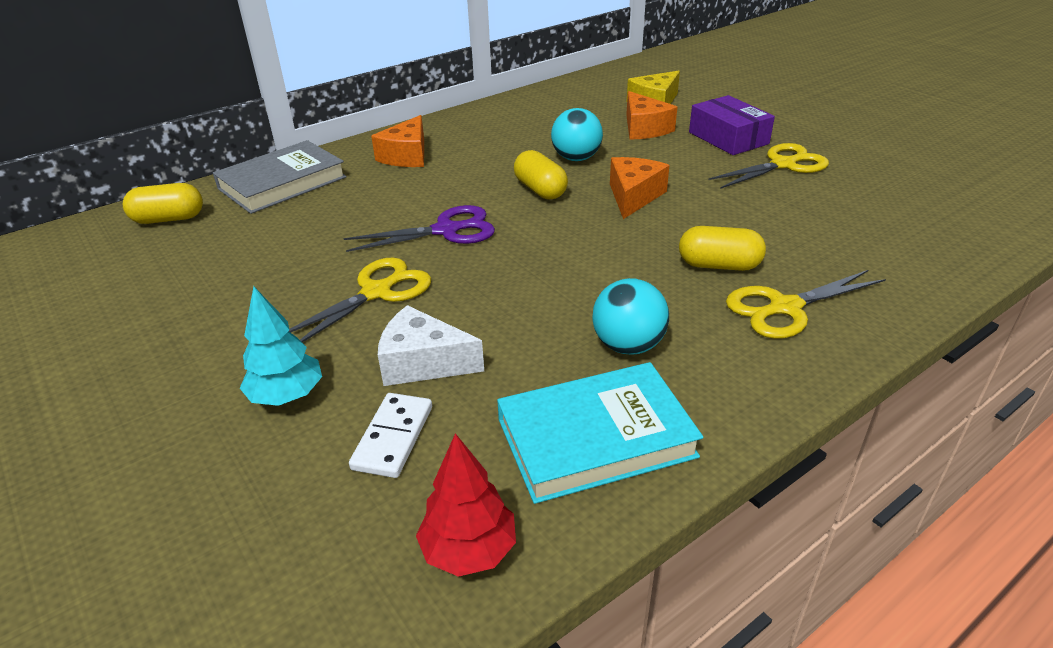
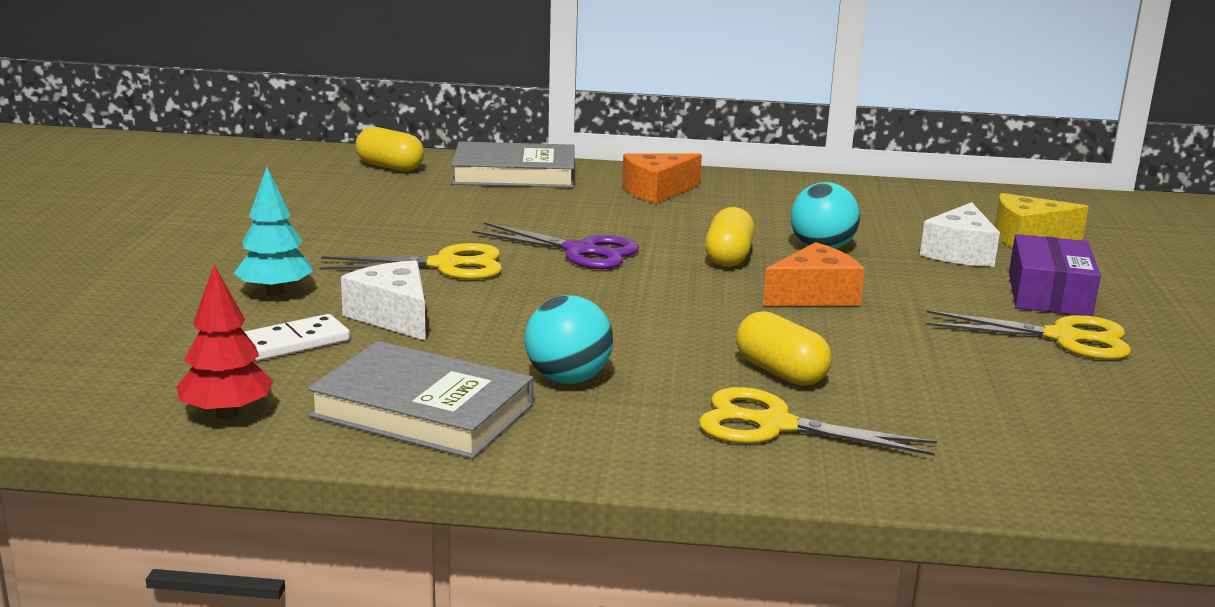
camera: 40 degrees right, 15 degrees down
(595, 438) = (422, 410): turquoise book -> grey book
(644, 128) = (959, 253): orange cheese -> white cheese

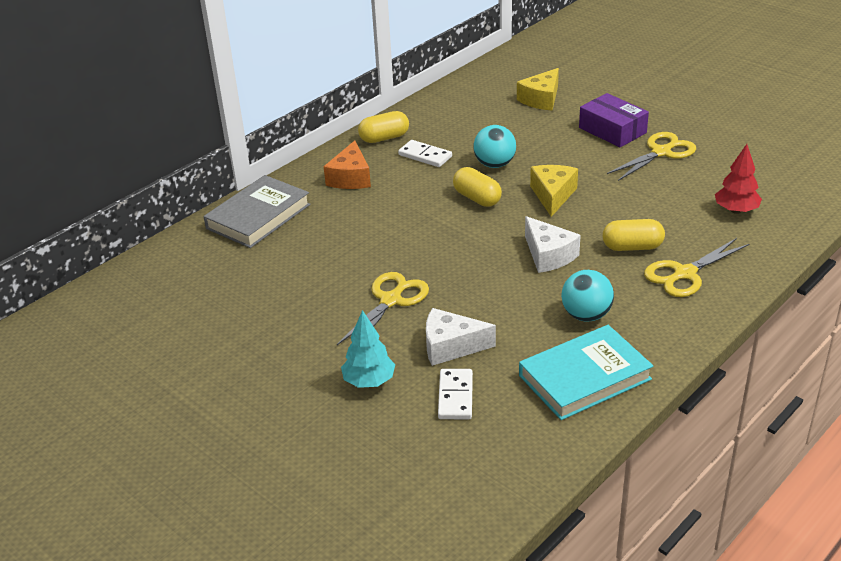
camera: 50 degrees left, 15 degrees up
(227, 413) = (532, 450): red tree -> red tree (736, 210)
(390, 167) = (184, 261): yellow capsule -> yellow capsule (384, 138)
(422, 410) = (584, 377): grey book -> turquoise book
(580, 251) = (418, 243): purple scissors -> none
(769, 212) = (425, 156): none -> white domino
(814, 295) = (553, 195): orange cheese -> yellow cheese
(959, 253) = (541, 128): white cheese -> white cheese (548, 255)

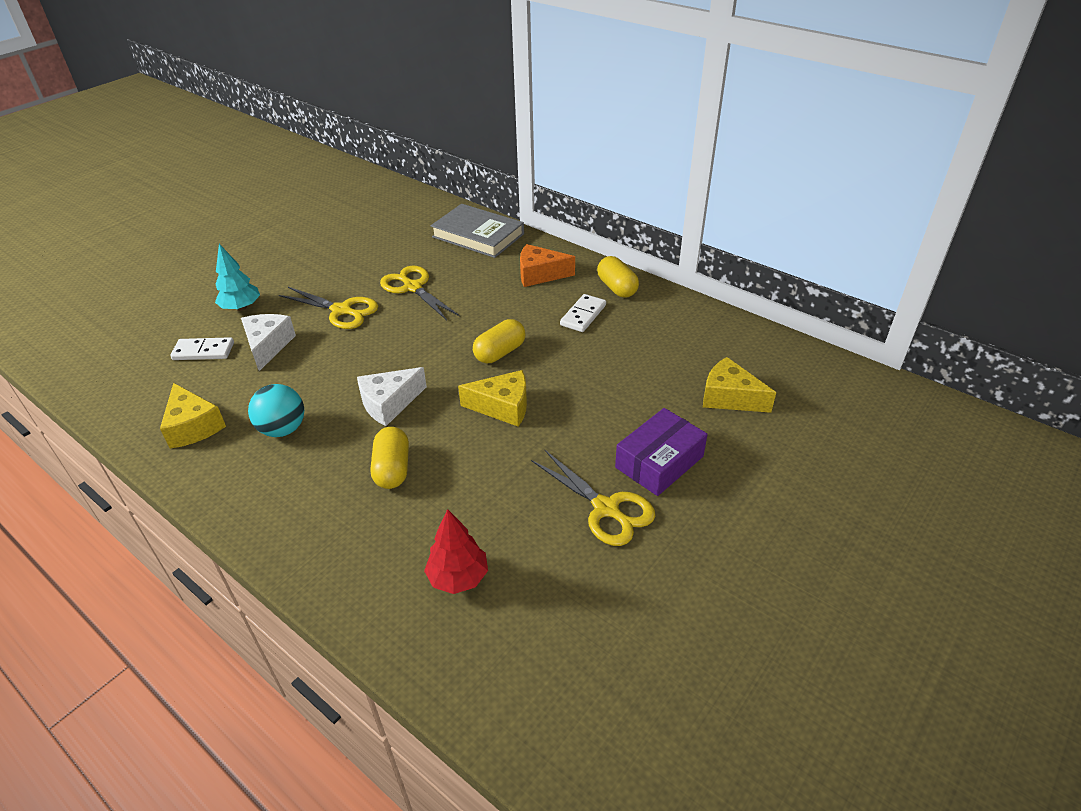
camera: 85 degrees right, 5 degrees up
(494, 164) = (568, 363): turquoise ball -> none
(584, 377) = (193, 426): turquoise book -> yellow cheese
(685, 274) = (332, 512): yellow scissors -> yellow scissors (413, 287)

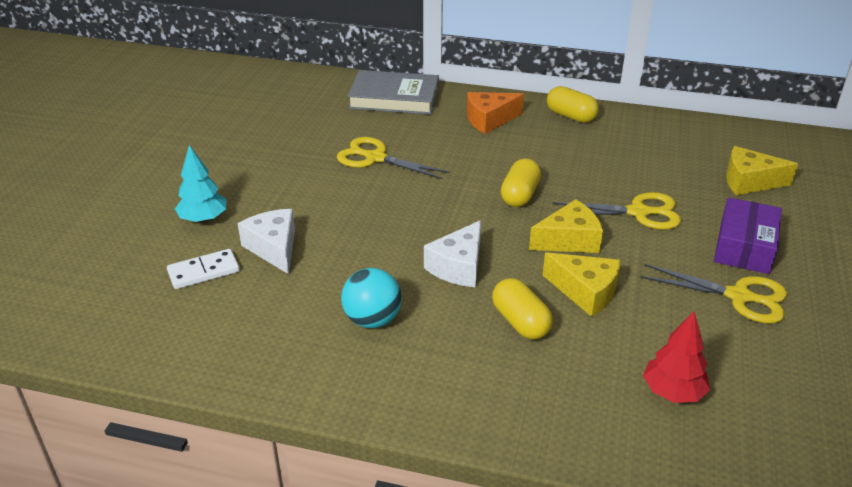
camera: 25 degrees left, 5 degrees down
(193, 426) = (269, 346): yellow cheese -> yellow cheese (585, 292)
(341, 310) = (321, 196): yellow scissors -> yellow scissors (638, 212)
(583, 315) = (564, 145): white domino -> none

